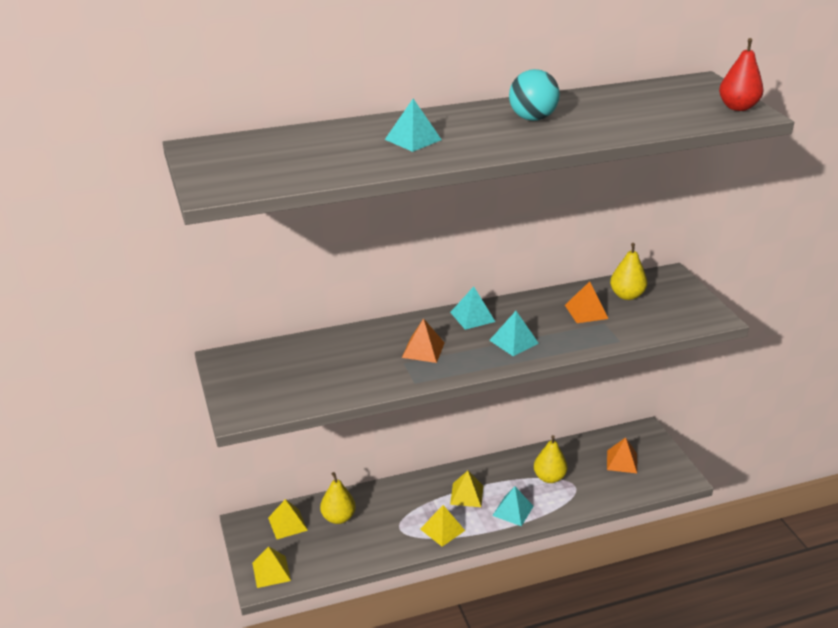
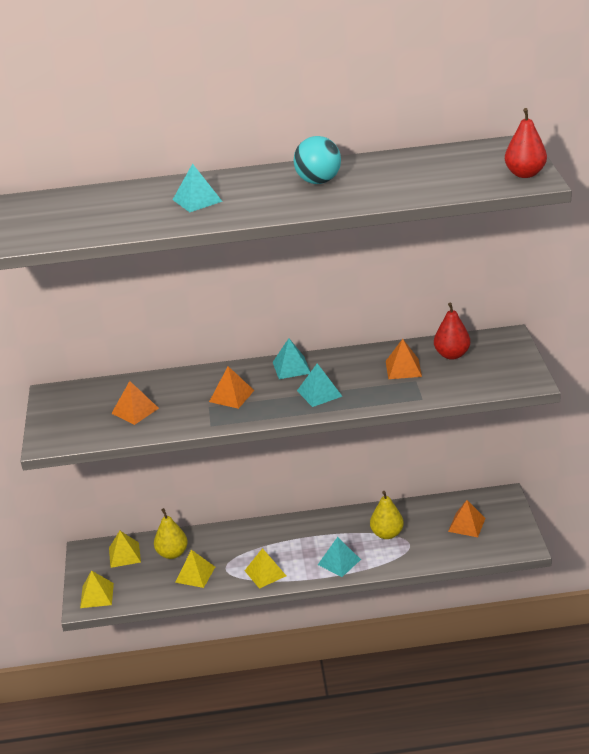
camera: 15 degrees right, 0 degrees up
(325, 372) = (135, 410): none -> orange pyramid
(466, 495) = (300, 543): yellow pyramid -> yellow pyramid (195, 574)
(626, 295) = (452, 355): yellow pear -> red pear

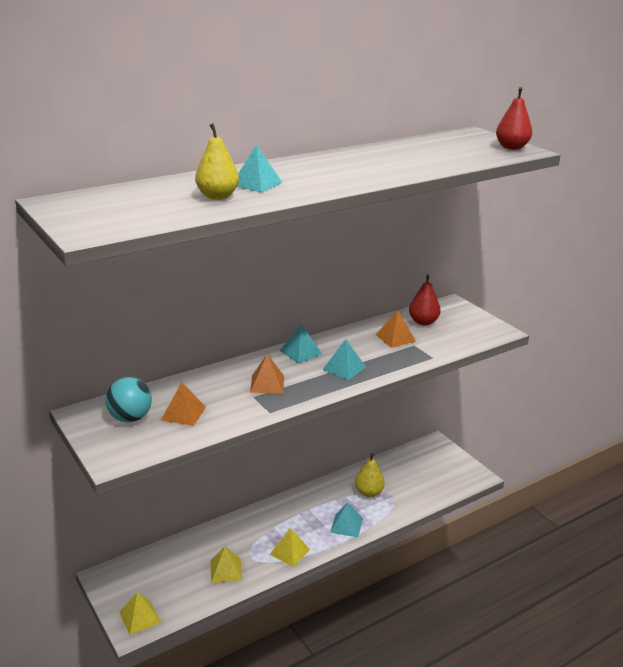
camera: 30 degrees left, 5 degrees down
(124, 555) = (144, 570): yellow pyramid -> none
(172, 553) = (191, 556): yellow pear -> yellow pear (217, 196)
(318, 181) = (351, 163): turquoise ball -> turquoise ball (130, 418)
(466, 524) = (424, 470): orange pyramid -> none

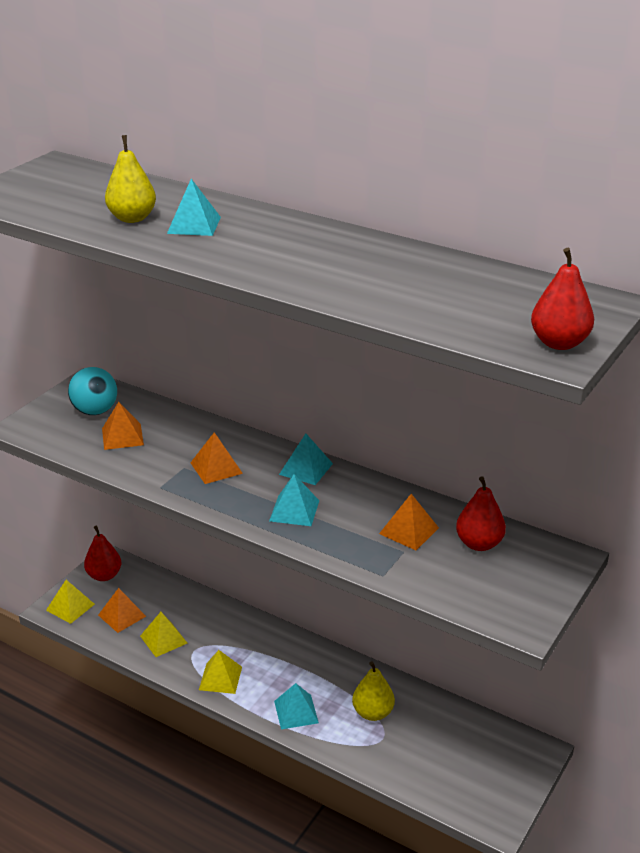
camera: 65 degrees right, 5 degrees up
(119, 585) = (104, 575): none -> red pear
(178, 587) = (122, 615): none -> orange pyramid

